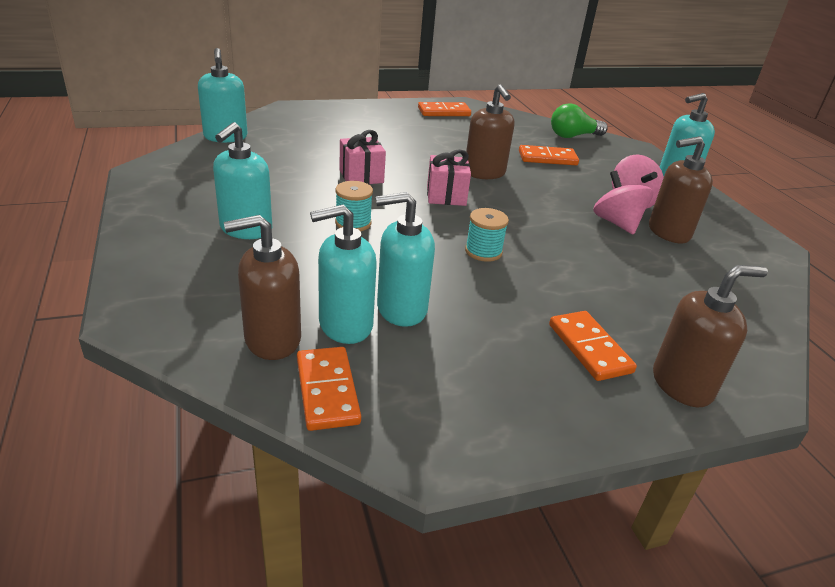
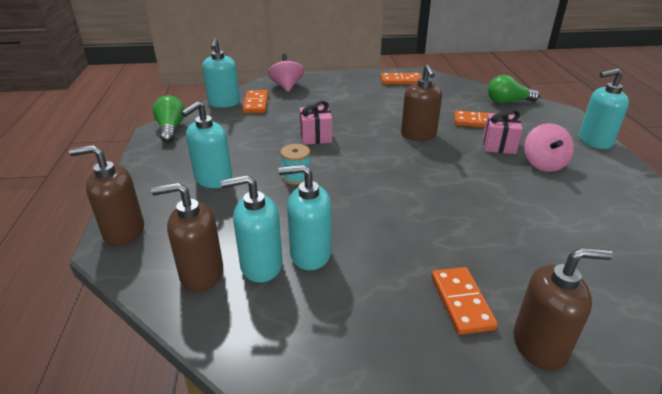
camera: 15 degrees right, 0 degrees up
(163, 169) = (171, 129): none -> green light bulb
(327, 391) = (228, 322): orange domino -> orange domino (256, 103)
(446, 196) = (379, 155): pink gift -> pink gift (499, 145)
(483, 251) = (395, 206): turquoise spool -> none
(616, 223) = (523, 183): pink spinning top -> pink spinning top (286, 86)
(668, 232) = (570, 194): brown soap dispenser -> brown soap dispenser (124, 232)

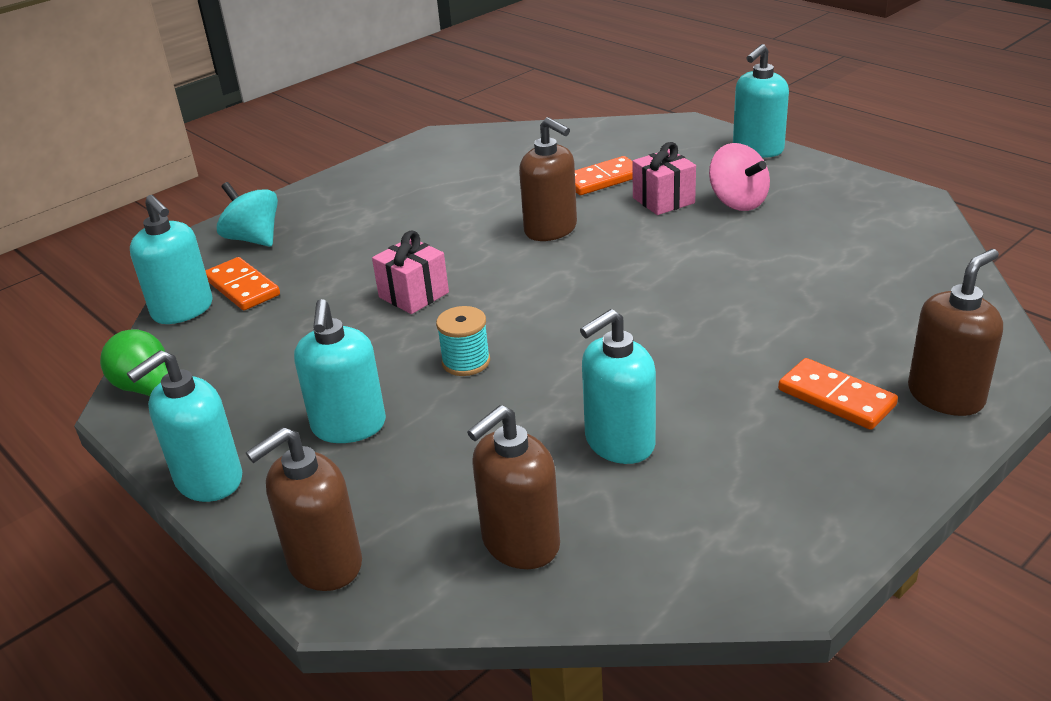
camera: 35 degrees left, 0 degrees up
(261, 265) = (579, 489): turquoise soap dispenser -> turquoise soap dispenser (208, 480)
(286, 86) = (254, 239): pink spinning top -> turquoise spinning top
(401, 81) = (424, 160): orange domino -> none
(508, 102) = (605, 136): green light bulb -> none

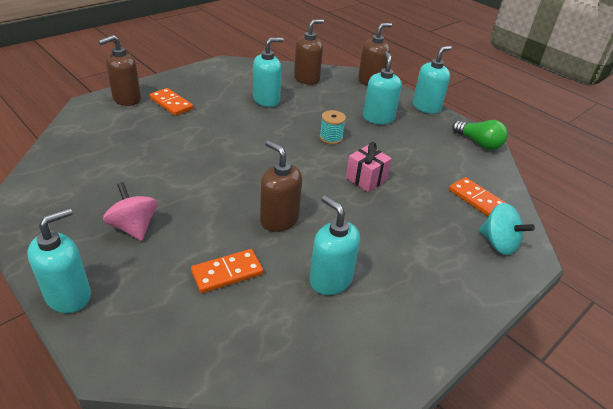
camera: 175 degrees right, 5 degrees up
(183, 310) = (501, 187): turquoise soap dispenser -> turquoise soap dispenser (330, 280)
(663, 200) = (188, 238): pink gift -> none

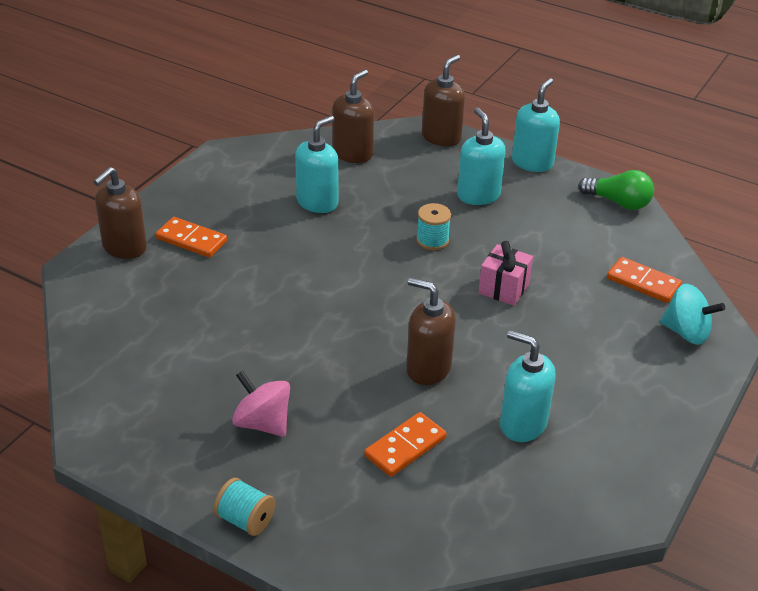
camera: 15 degrees left, 0 degrees up
(69, 296) = (245, 520): turquoise soap dispenser -> turquoise spool

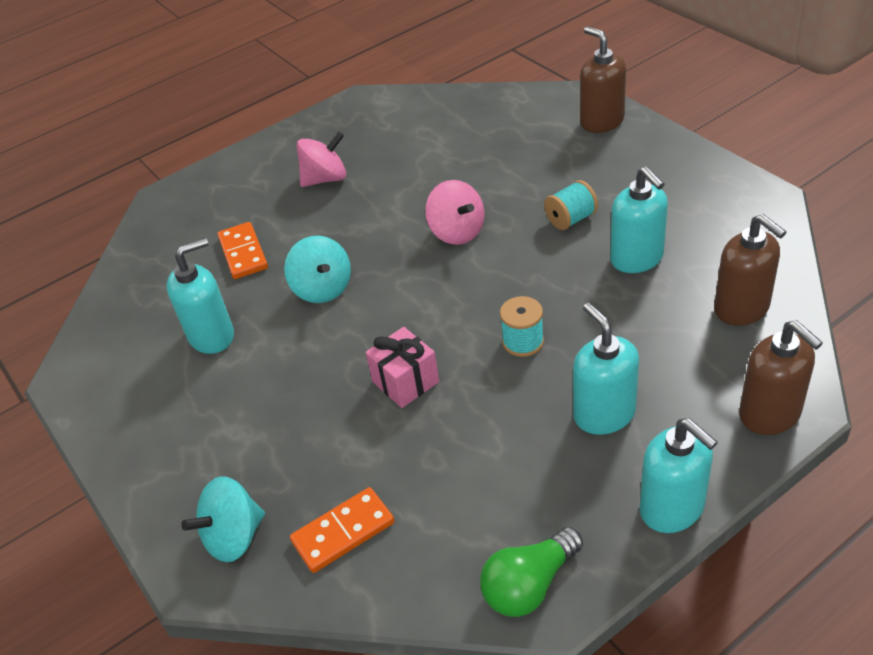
camera: 120 degrees right, 5 degrees up
(191, 240) = (598, 161): orange domino -> none
(245, 520) = (239, 160): turquoise spool -> turquoise spool (571, 219)
(318, 303) = (457, 232): none -> pink spinning top
(428, 368) = (322, 288): brown soap dispenser -> turquoise spinning top
(478, 195) = (604, 414): turquoise soap dispenser -> turquoise soap dispenser turned 120 degrees counterclockwise

